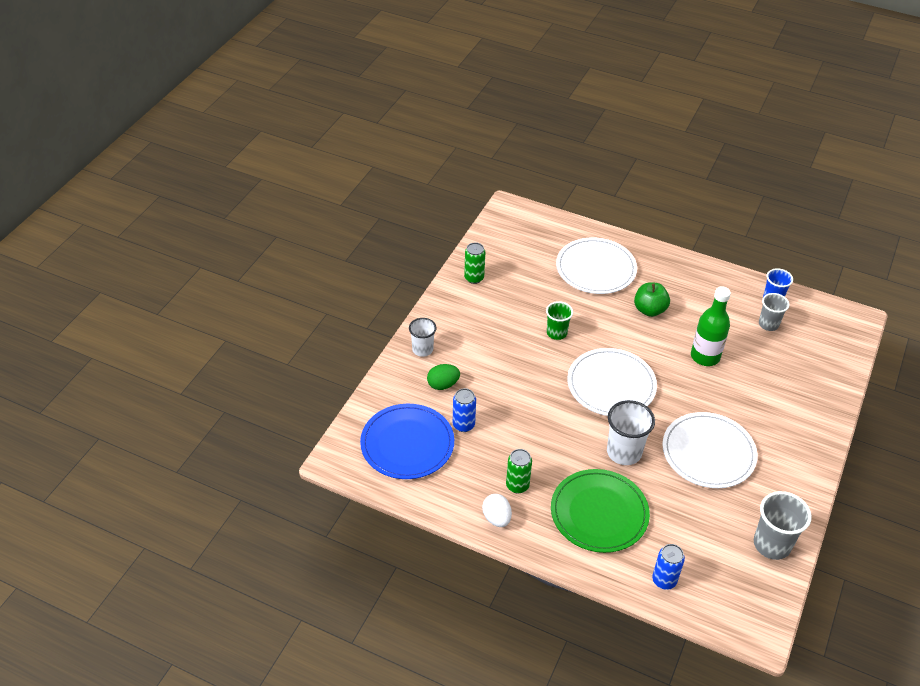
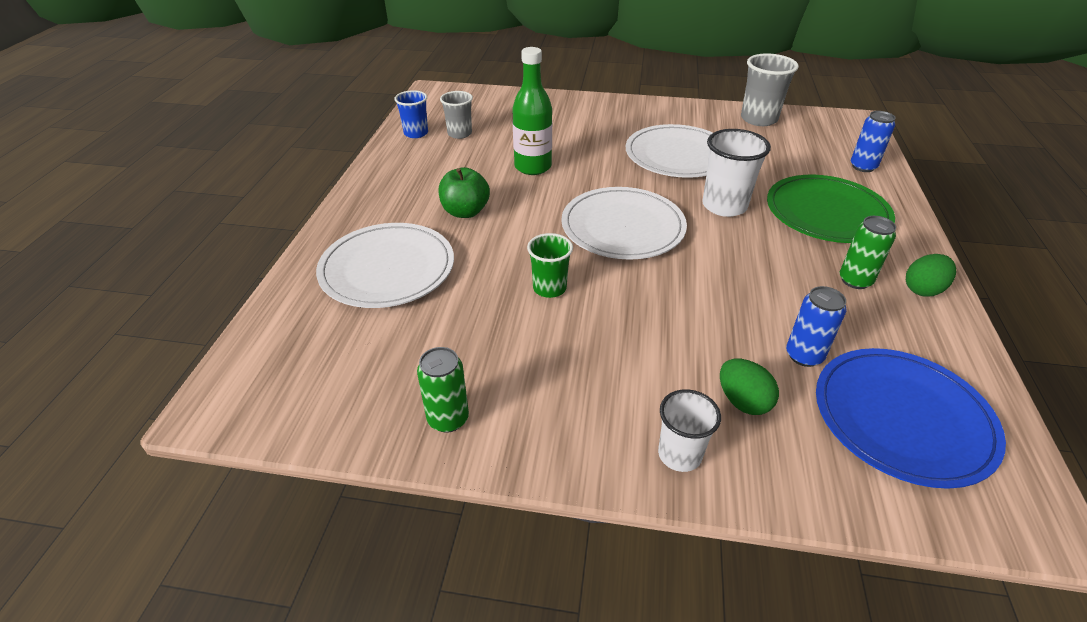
camera: 105 degrees left, 5 degrees down
(496, 518) = (923, 289): white egg -> green egg

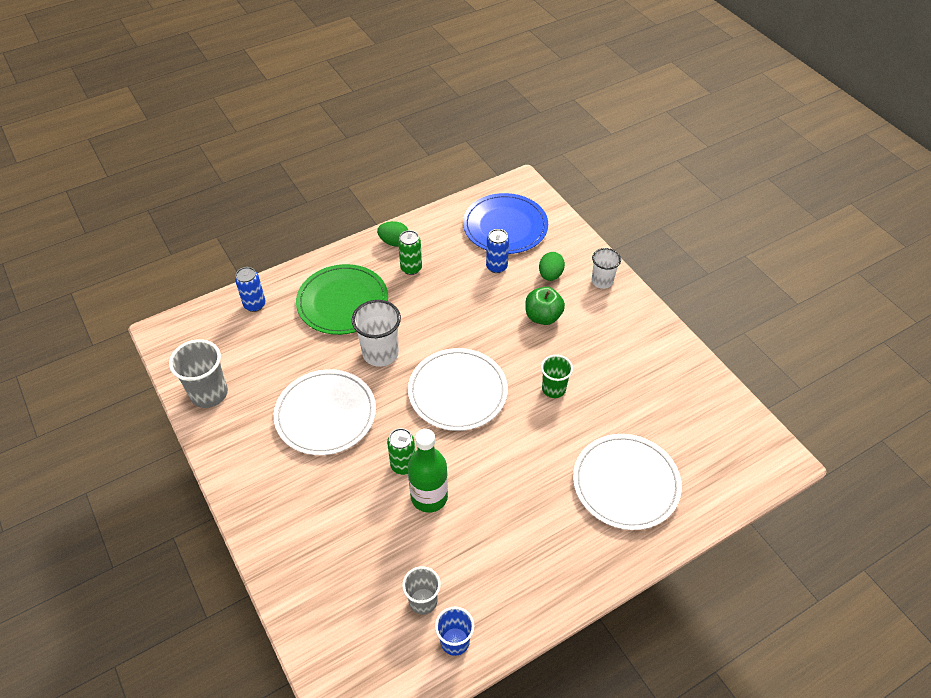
camera: 130 degrees left, 10 degrees up
(448, 419) = (676, 365): green can -> green can (403, 465)
(465, 212) = (528, 492): green apple -> green apple (543, 317)

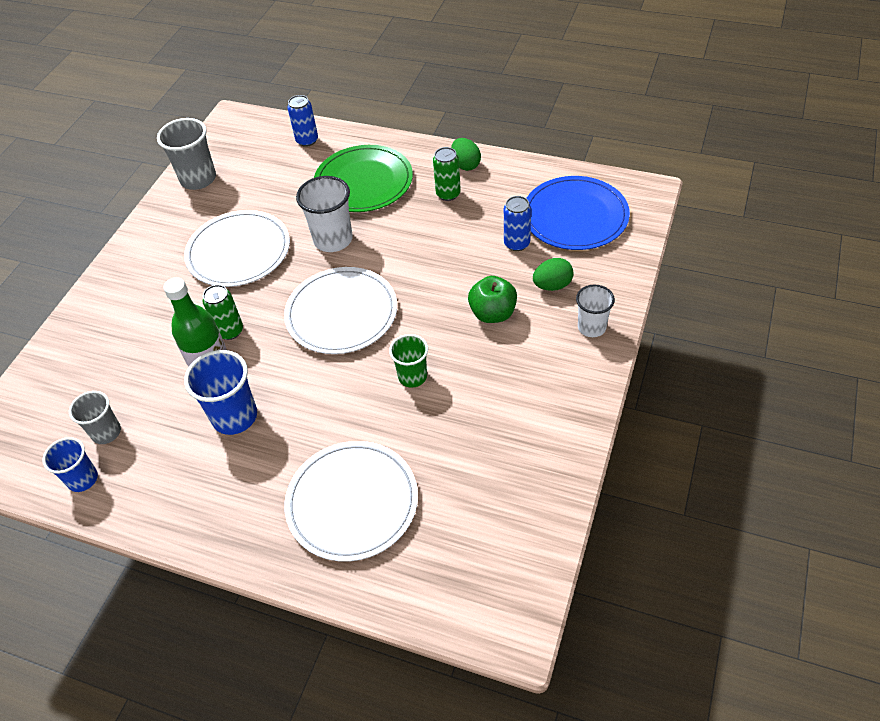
camera: 55 degrees right, 0 degrees up
(489, 508) = (235, 417): none -> blue cup

